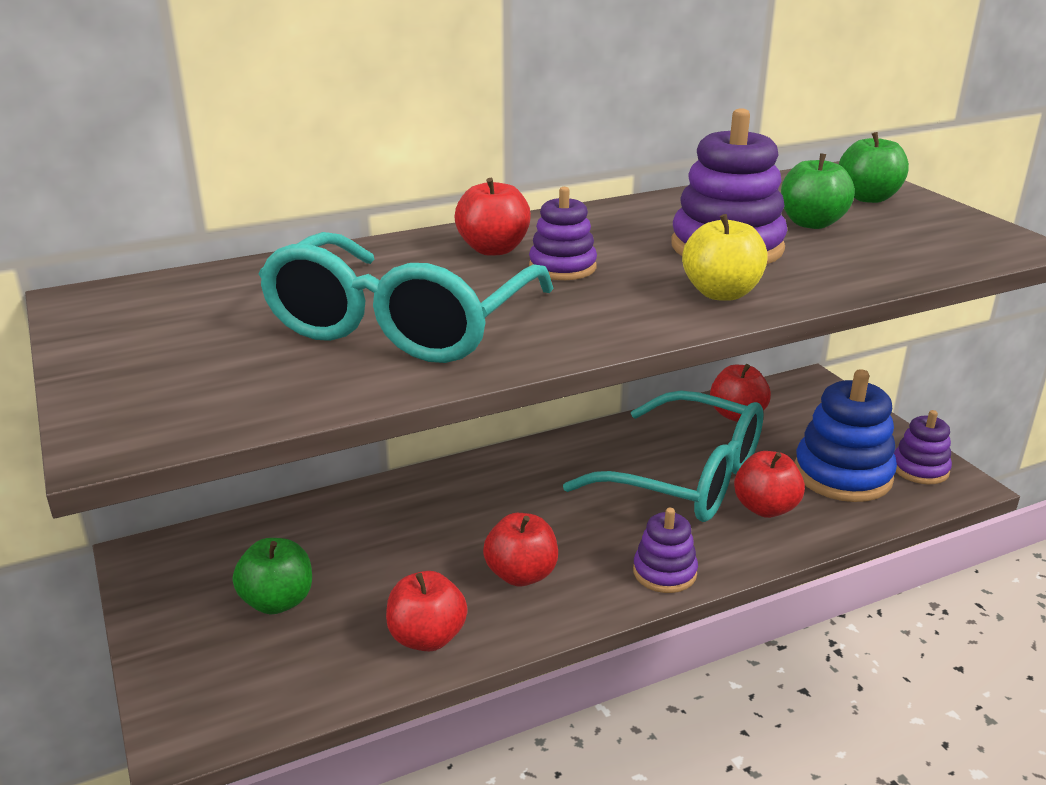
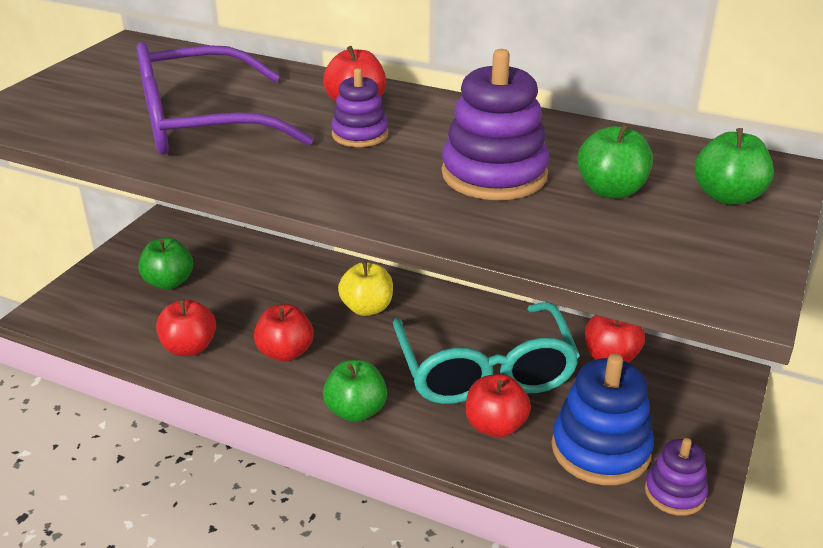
camera: 50 degrees right, 5 degrees up
(402, 324) = (202, 124): turquoise glasses -> purple glasses
(664, 572) = (356, 411): purple stacking toy -> green apple
(721, 293) = (398, 200): yellow apple -> yellow apple (367, 308)

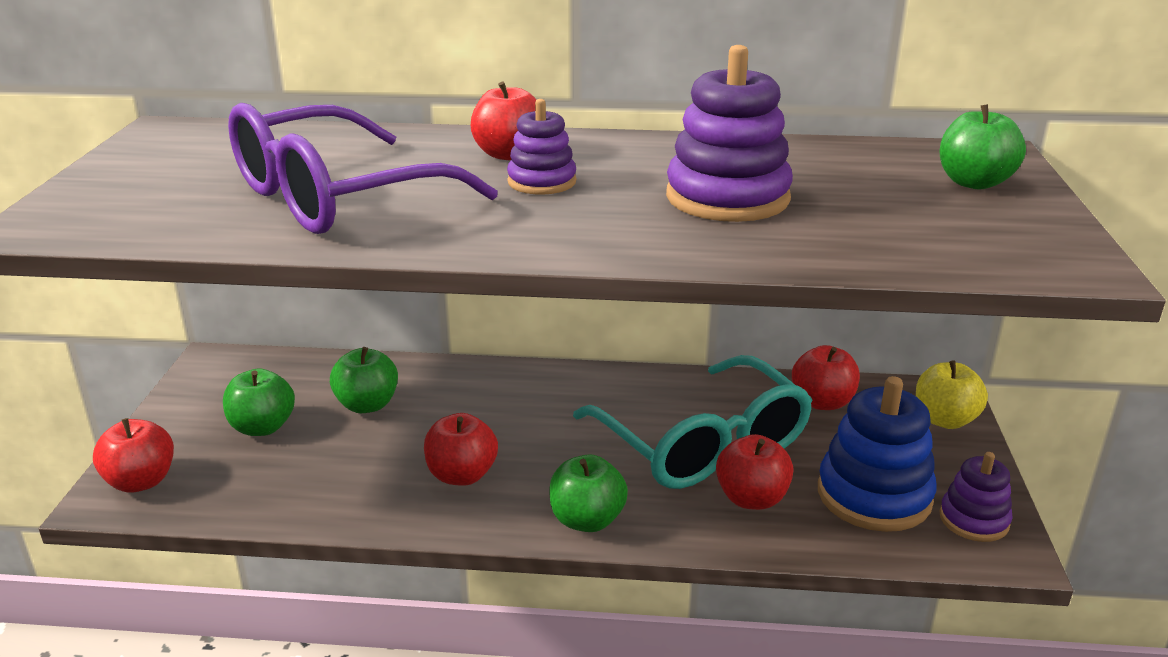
camera: 20 degrees left, 5 degrees down
(189, 348) = (336, 496): red apple -> red apple (141, 481)
(367, 308) = (529, 407): yellow apple -> yellow apple (944, 420)
(611, 191) = (860, 194): green apple -> green apple (367, 405)

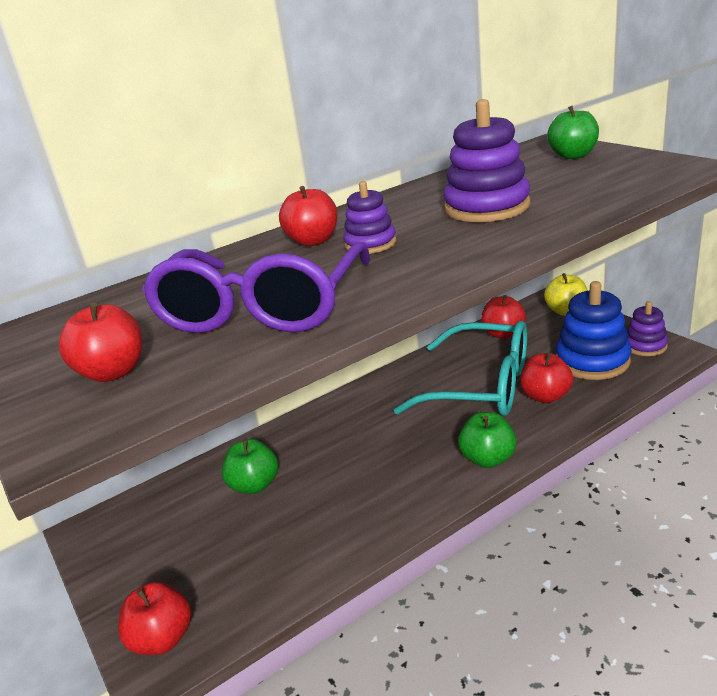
camera: 35 degrees left, 0 degrees up
(262, 427) = (201, 544): green apple -> none
(462, 475) = (382, 483): red apple -> red apple (113, 372)

